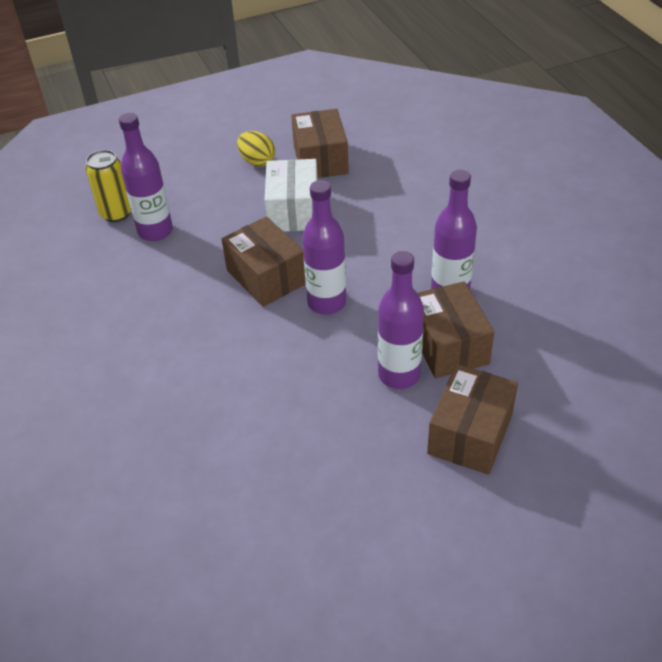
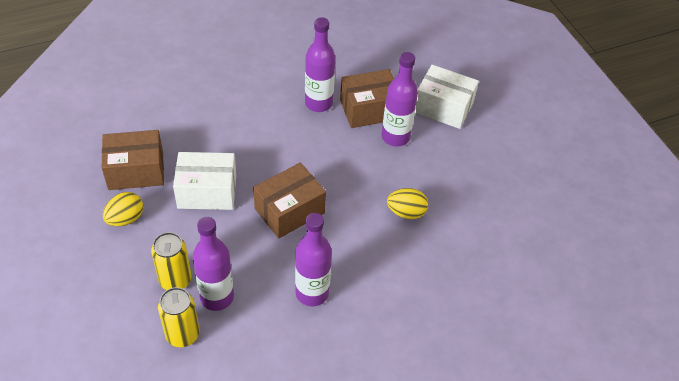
camera: 95 degrees left, 5 degrees up
(179, 202) = (175, 280): none -> yellow can
(263, 386) = (406, 212): none -> yellow egg
(327, 303) = (323, 173): purple bottle -> purple bottle (312, 293)
(470, 434) = (443, 107): brown box -> white box

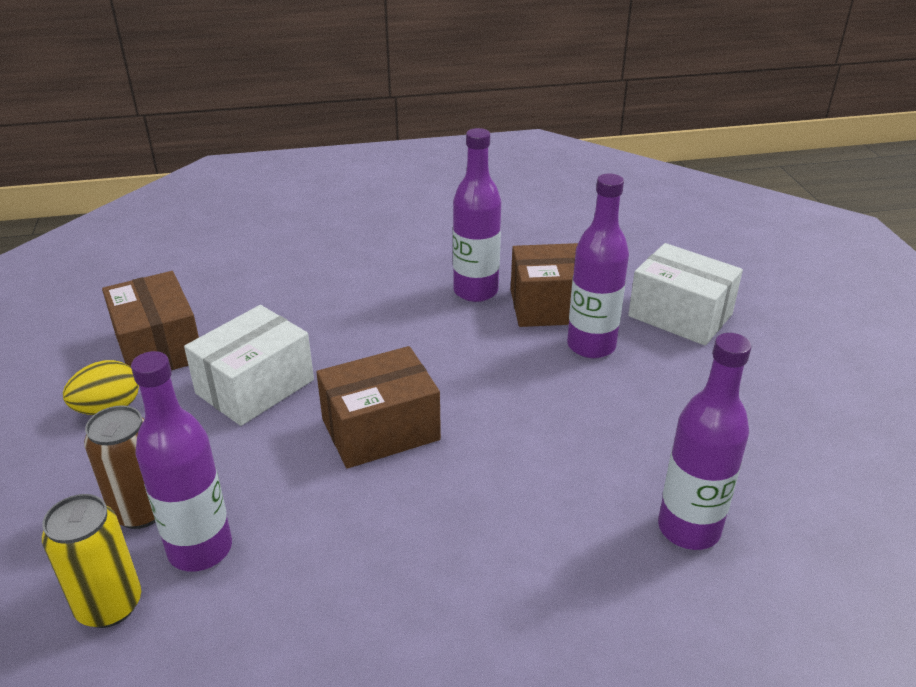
camera: 15 degrees right, 15 degrees down
(136, 171) = (158, 347): brown box -> brown box turned 60 degrees clockwise
(175, 280) = (141, 511): yellow can -> brown can
(207, 192) = (255, 386): white box -> white box turned 60 degrees counterclockwise
(312, 293) = (376, 567): purple bottle -> purple bottle (688, 529)
(406, 212) = (587, 456): yellow egg -> none

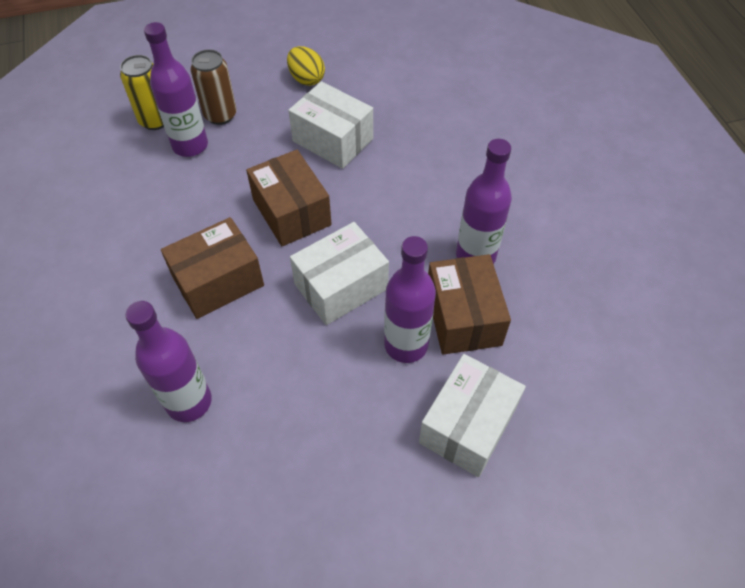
camera: 85 degrees right, 20 degrees up
(158, 347) = (370, 85): brown box -> brown box (218, 281)
(510, 389) = (341, 286): none -> white box

